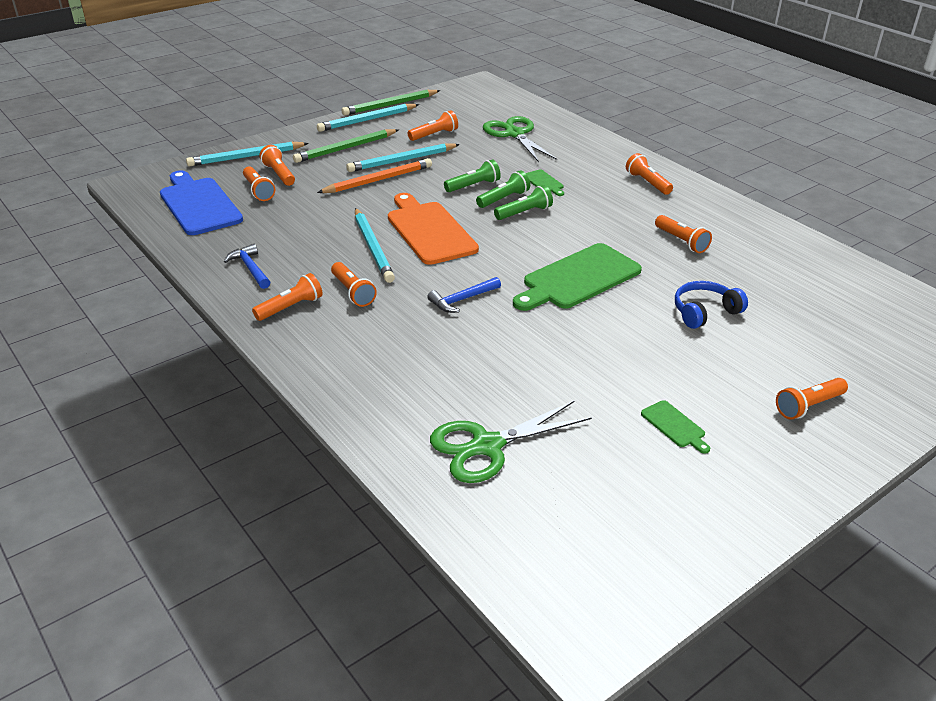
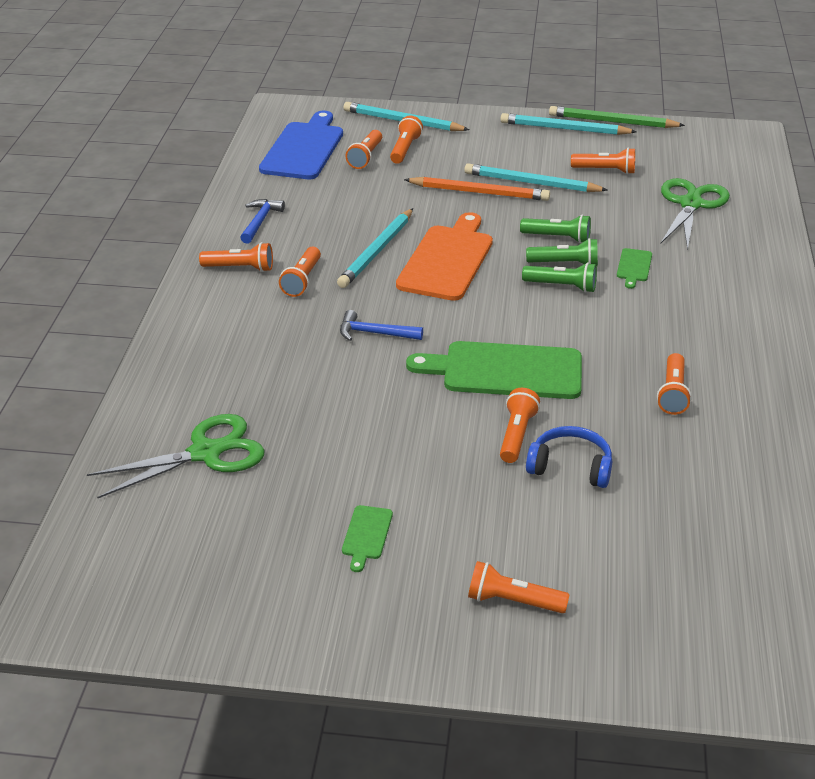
camera: 45 degrees right, 0 degrees up
(346, 148) = (499, 149): green pencil -> none
(487, 446) = (205, 453): green scissors -> green scissors turned 135 degrees clockwise
(647, 183) = (747, 319): orange flashlight -> orange flashlight (516, 435)

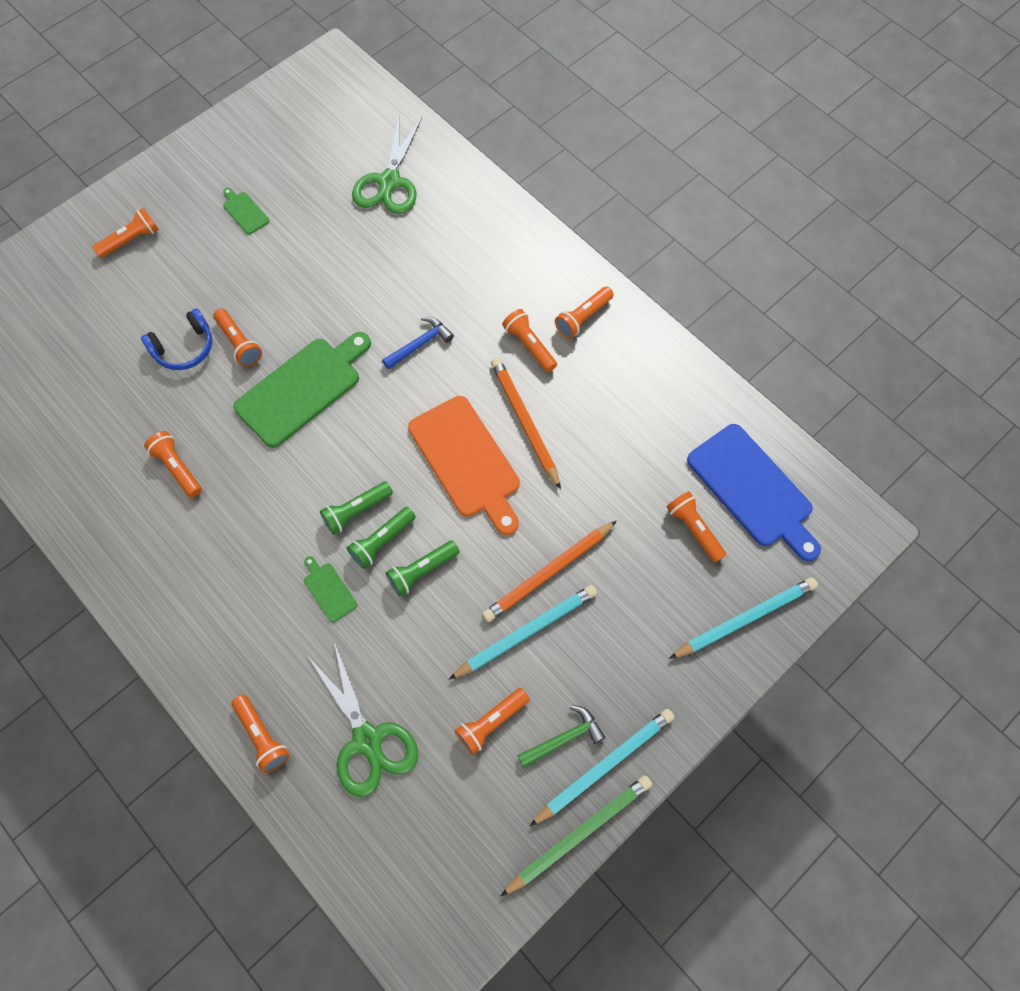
camera: 130 degrees right, 30 degrees up
(260, 221) = (643, 373): blue hammer -> none
(377, 251) = (525, 422): turquoise pencil -> orange pencil
(405, 149) = (683, 575): orange flashlight -> orange flashlight (262, 736)
(571, 146) = (564, 738): none -> green hammer

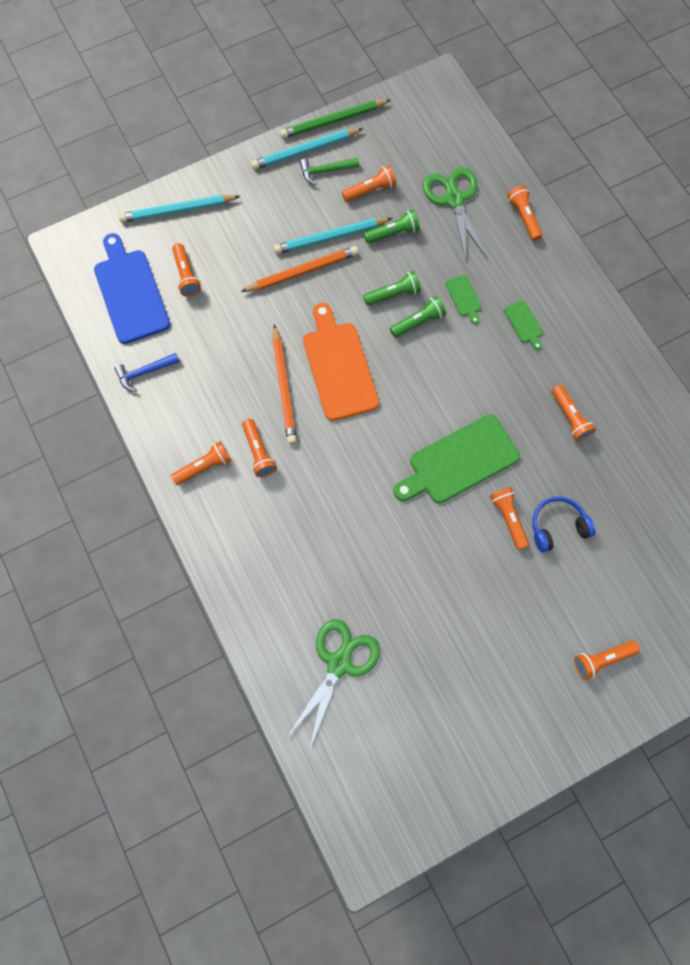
camera: 165 degrees left, 5 degrees up
(245, 211) = (488, 665): green cutting board -> green cutting board (524, 323)
(356, 511) = (433, 349): green flashlight -> green flashlight (393, 233)
(420, 344) = (351, 477): blue hammer -> blue hammer (144, 372)

